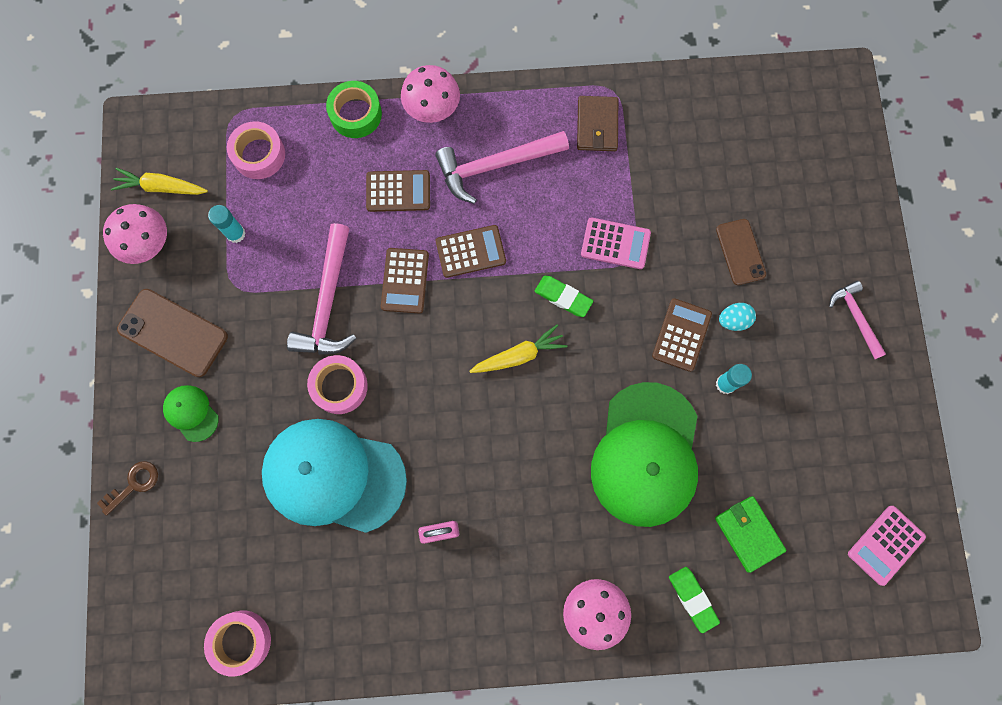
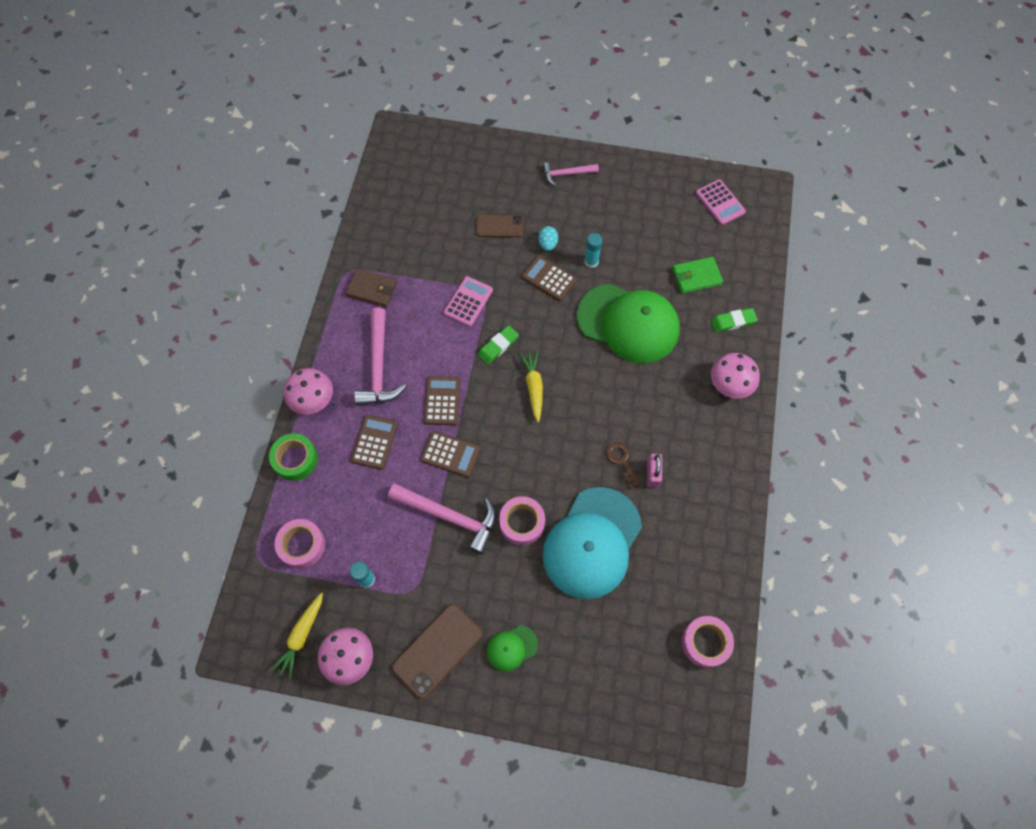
camera: 75 degrees left, 10 degrees down
(133, 484) = (560, 709): brown key -> brown key (622, 461)

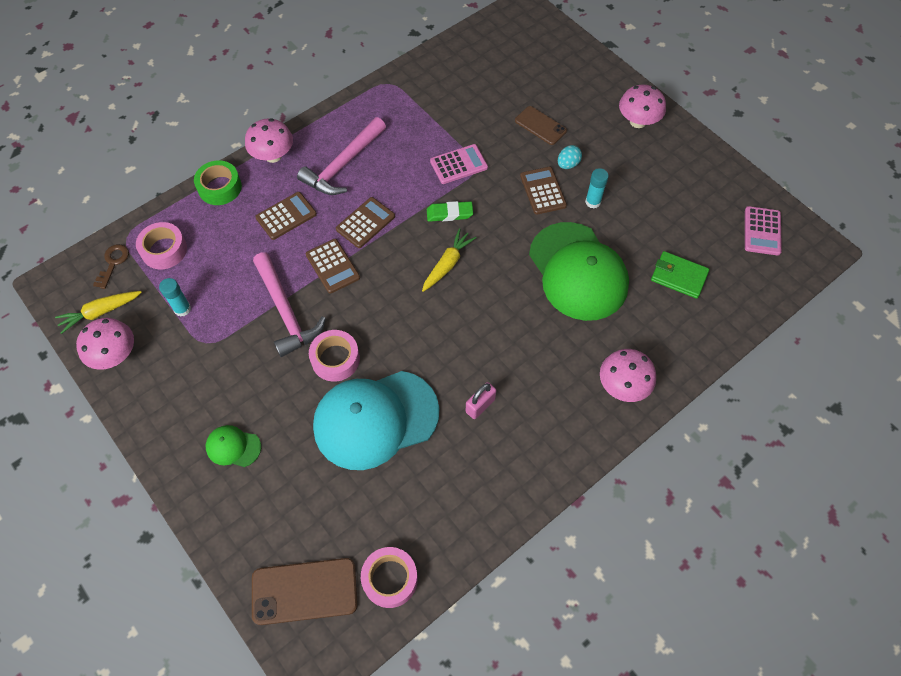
camera: 40 degrees right, 5 degrees down
(372, 289) = (393, 107): brown wallet -> none
(437, 650) = (179, 402): brown phone -> brown phone (304, 591)
(566, 174) = (638, 121): pink hammer -> pink mushroom
(622, 461) = (464, 375): brown key -> brown key (113, 263)
(733, 322) = (678, 336): green eraser -> none

